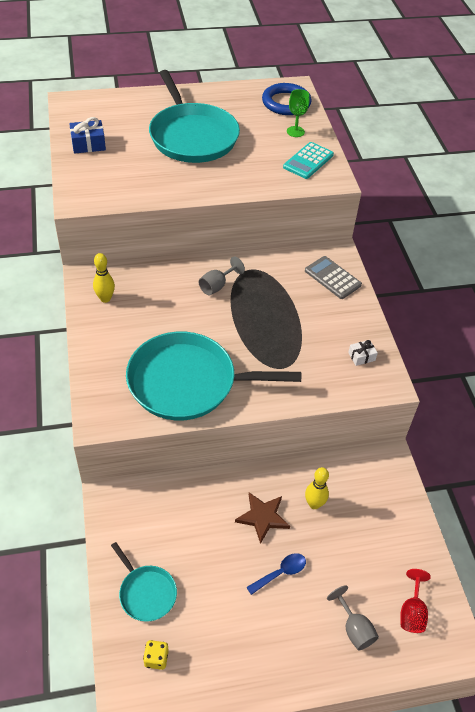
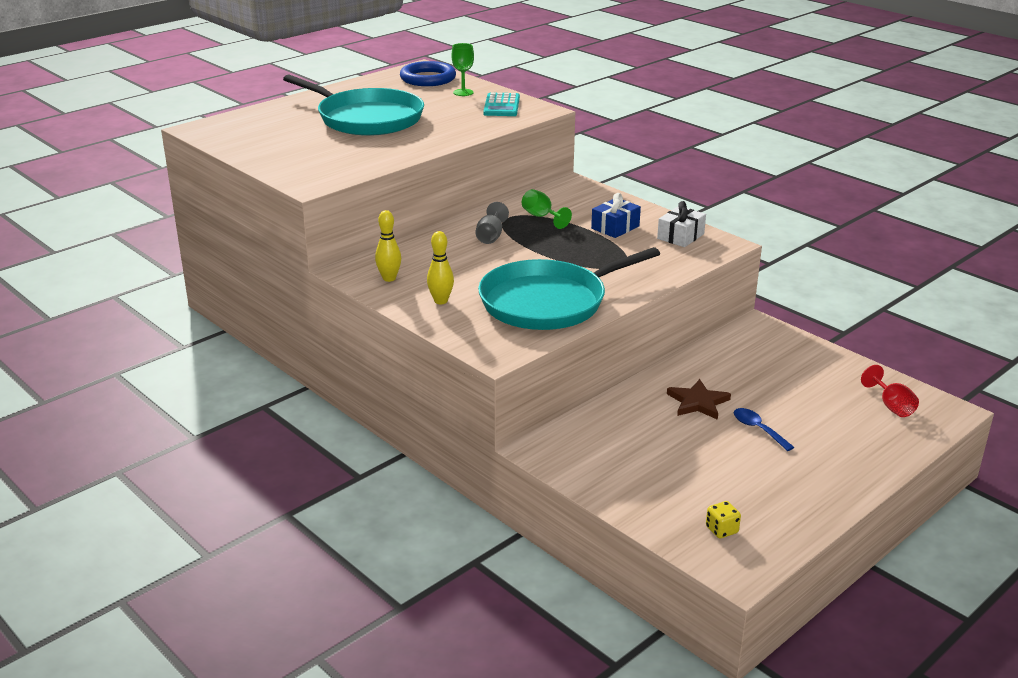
camera: 30 degrees left, 20 degrees down
(88, 144) = (264, 149): blue gift -> blue gift (615, 227)
(146, 592) = (656, 494): turquoise pan -> none
(275, 281) = (541, 217): none -> green goblet
(280, 573) = (758, 429): blue spoon -> blue spoon turned 60 degrees counterclockwise
(314, 504) = (731, 376): yellow bowling pin -> yellow bowling pin (441, 301)
(332, 278) = (591, 200): grey calculator -> none
(354, 628) = (860, 435): grey goblet -> none
(361, 356) = (680, 236): white gift -> white gift, size x1.62

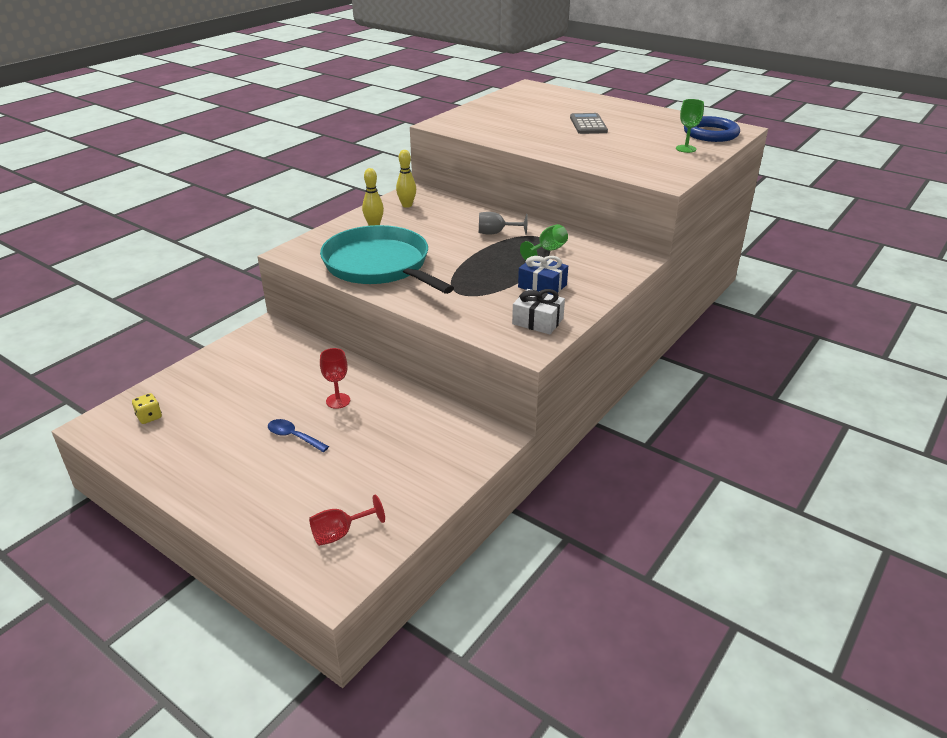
camera: 80 degrees right, 5 degrees up
(366, 118) = (588, 124): turquoise pan -> grey calculator
(501, 106) = (663, 165): turquoise calculator -> none
(698, 402) = (338, 401): brown star -> red goblet
(758, 429) = (294, 437): blue spoon -> blue spoon turned 105 degrees counterclockwise

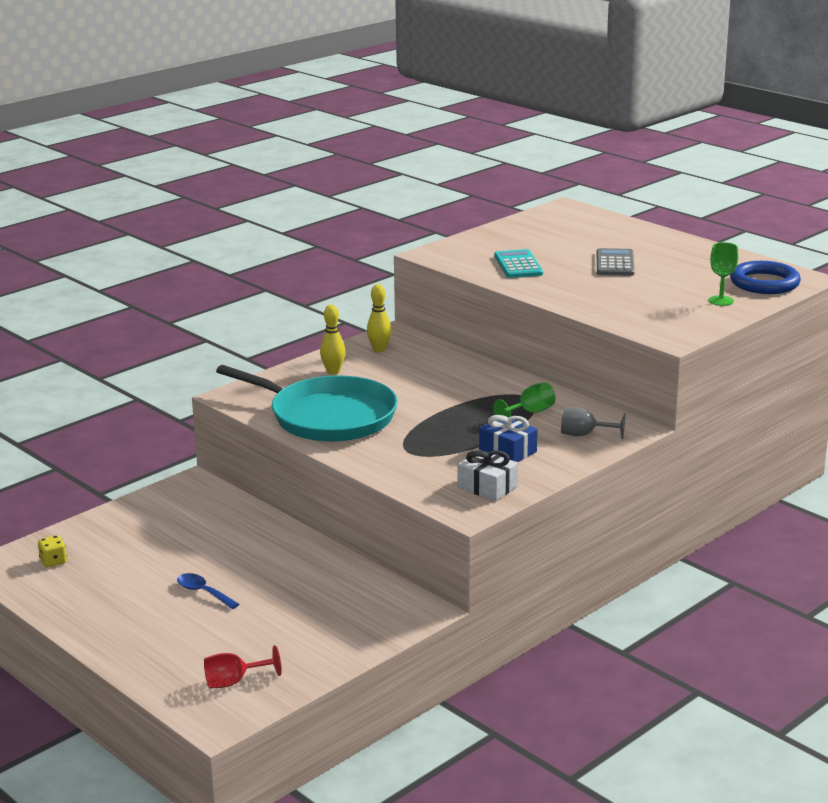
camera: 10 degrees right, 10 degrees down
(338, 401) = (258, 562): red goblet -> none
(379, 265) = (327, 416): turquoise pan -> turquoise pan turned 150 degrees clockwise
(496, 233) = (476, 389): grey goblet -> grey goblet (584, 435)
(513, 129) = (518, 265): none -> turquoise calculator

